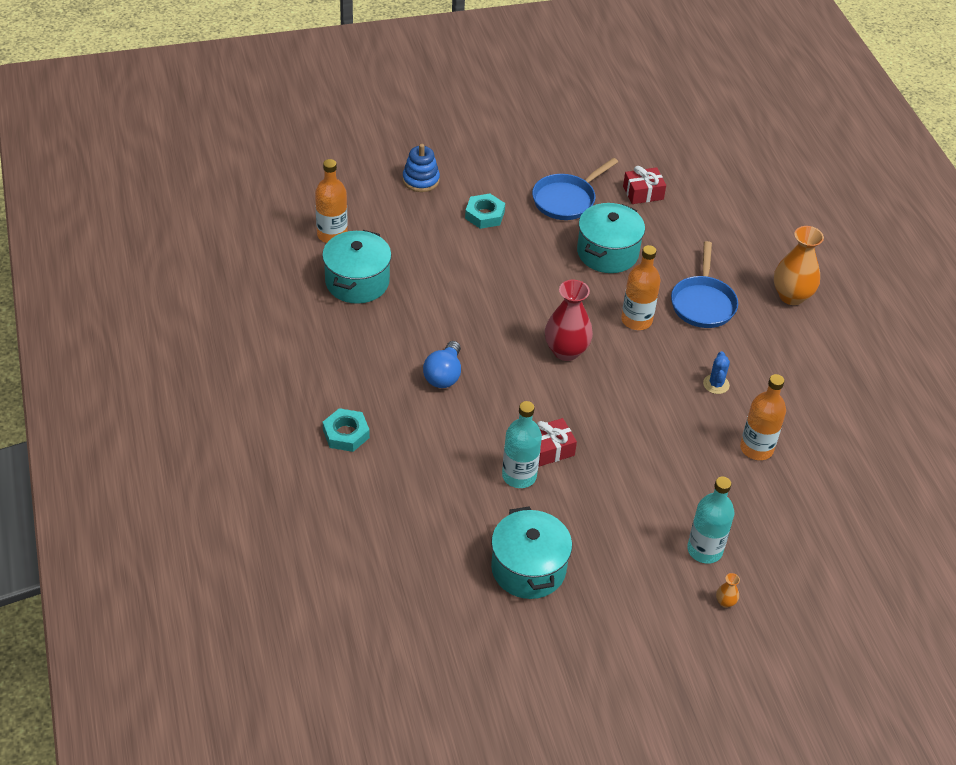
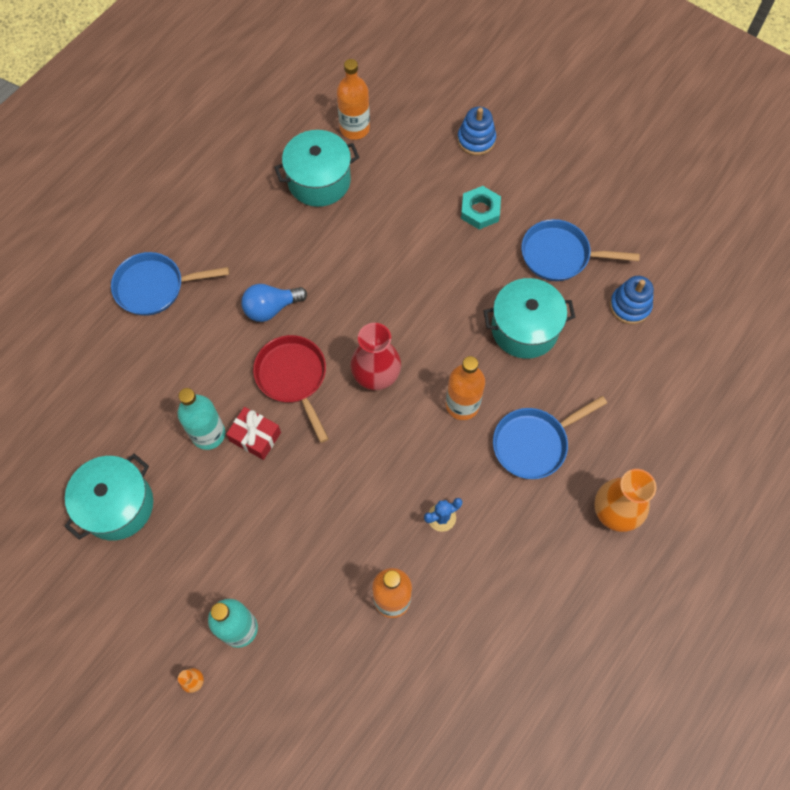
camera: 55 degrees right, 20 degrees up
(346, 434) = (155, 287): turquoise nut -> blue pan
(520, 398) = (293, 378): none -> red pan
(643, 193) = (630, 306): red gift -> blue stacking toy

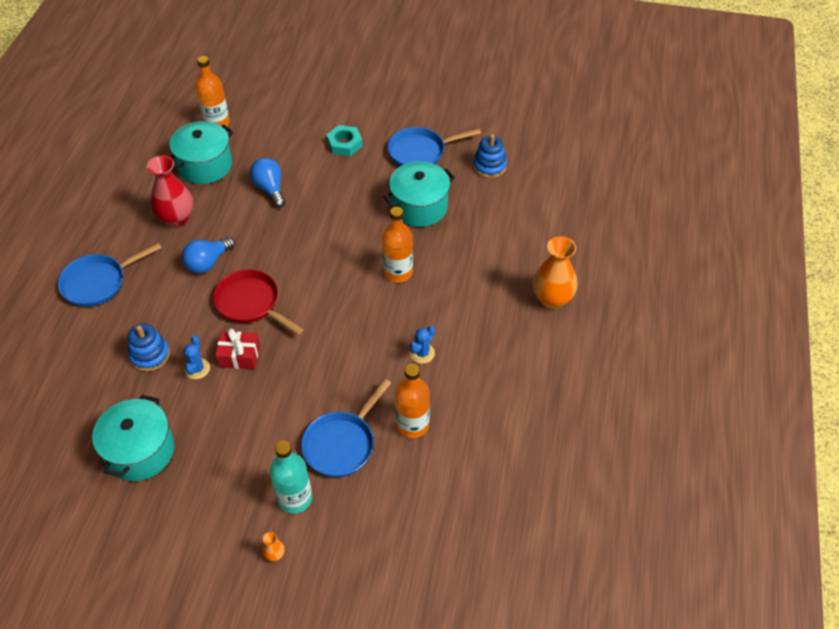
camera: 25 degrees left, 15 degrees down
(208, 434) = (197, 369): turquoise bottle -> blue cactus
(374, 239) = (270, 189): none -> blue light bulb
(376, 376) = (319, 278): red vase -> red vase (177, 218)
(476, 140) = (317, 101): blue stacking toy -> blue stacking toy (150, 355)
(534, 443) = (467, 277): blue pan -> blue pan (342, 444)

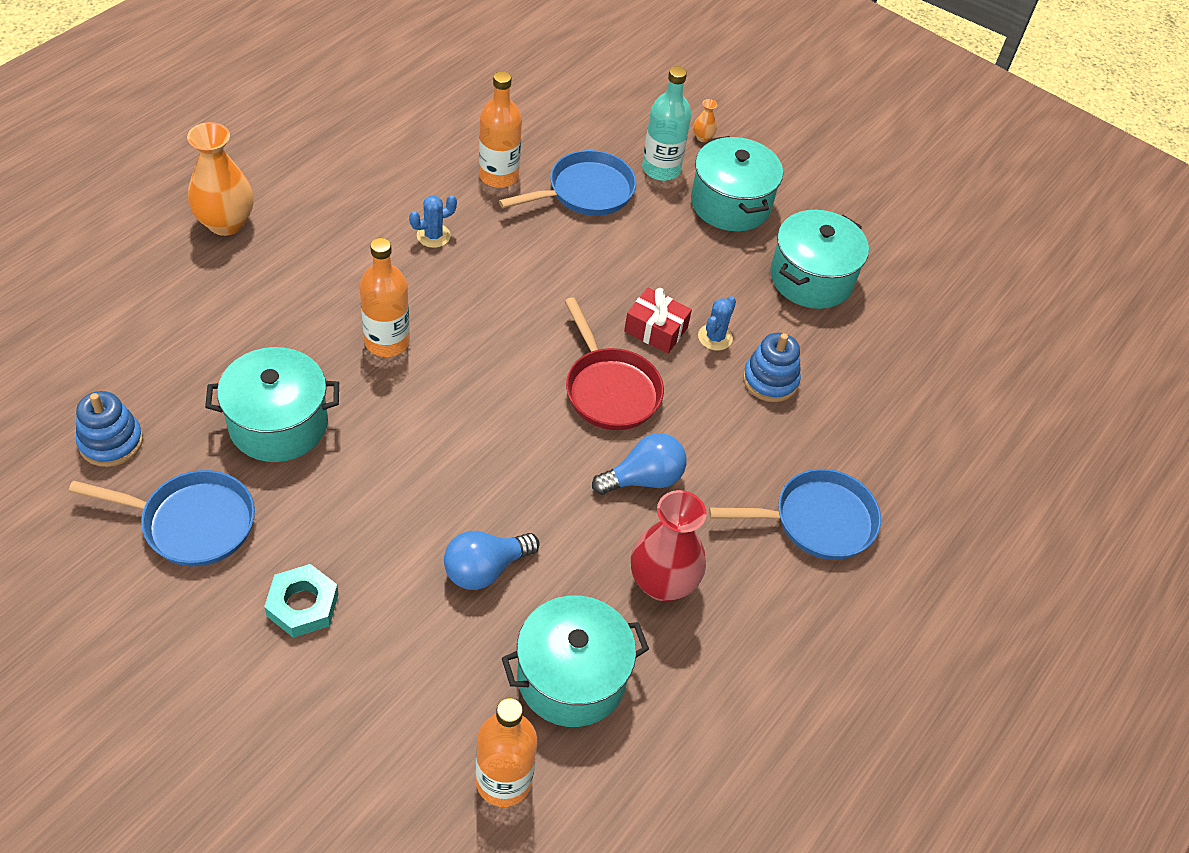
camera: 160 degrees left, 0 degrees up
(225, 492) = (730, 204): none -> turquoise pot
(270, 189) = (485, 569): blue light bulb -> blue light bulb turned 60 degrees clockwise

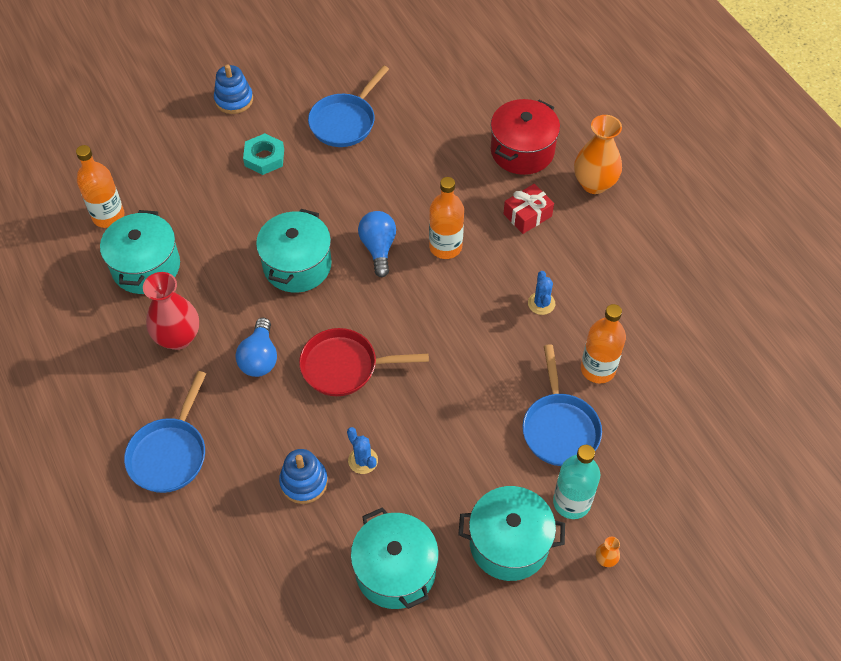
camera: 120 degrees right, 5 degrees up
(111, 442) = (421, 97): blue stacking toy -> blue stacking toy (234, 100)
(189, 303) = (522, 151): none -> red pot
(278, 424) = (399, 174): turquoise pot -> turquoise pot (297, 265)
(485, 569) = (240, 247): blue light bulb -> blue light bulb (378, 248)
(656, 329) = (388, 420): red gift -> red gift (527, 215)

